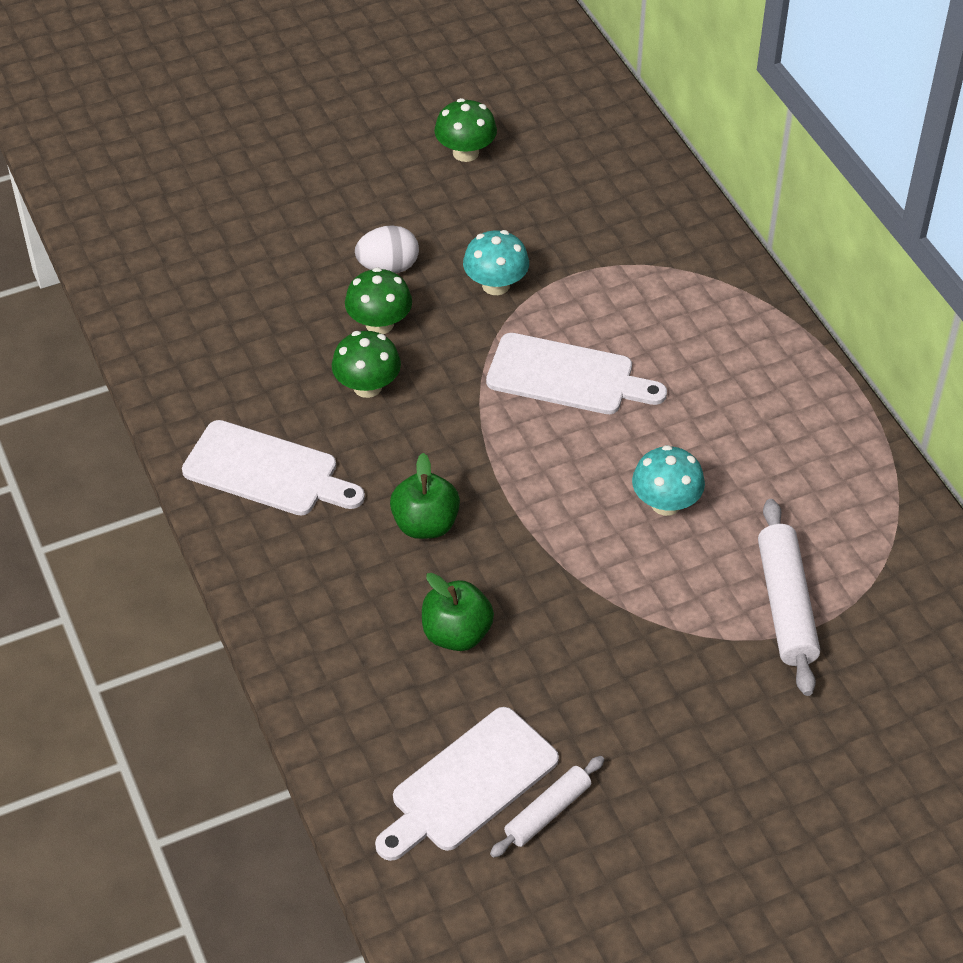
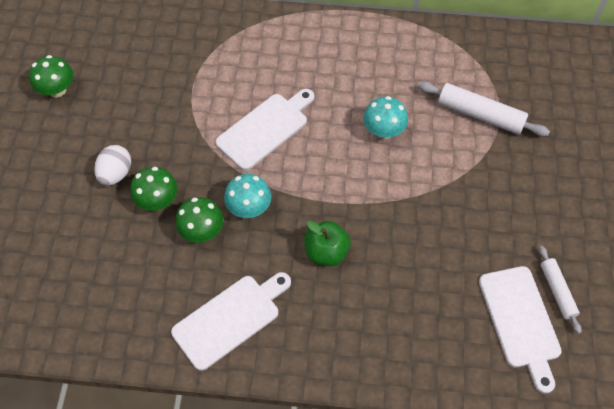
camera: 60 degrees left, 10 degrees up
(456, 634) = (414, 275): green apple -> none
(496, 285) = (172, 128): turquoise mushroom -> turquoise mushroom (249, 208)

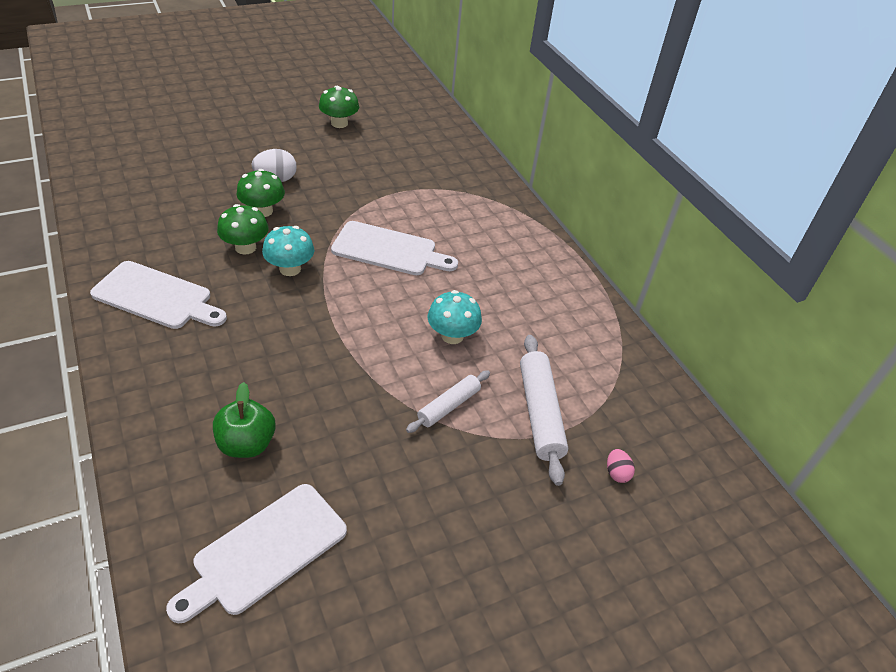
camera: 55 degrees right, 15 degrees down
(326, 252) = (269, 340): green apple -> green apple (247, 444)
(545, 100) = (617, 473): none -> pink egg
(557, 291) = (331, 580): white rolling pin -> white rolling pin (449, 406)

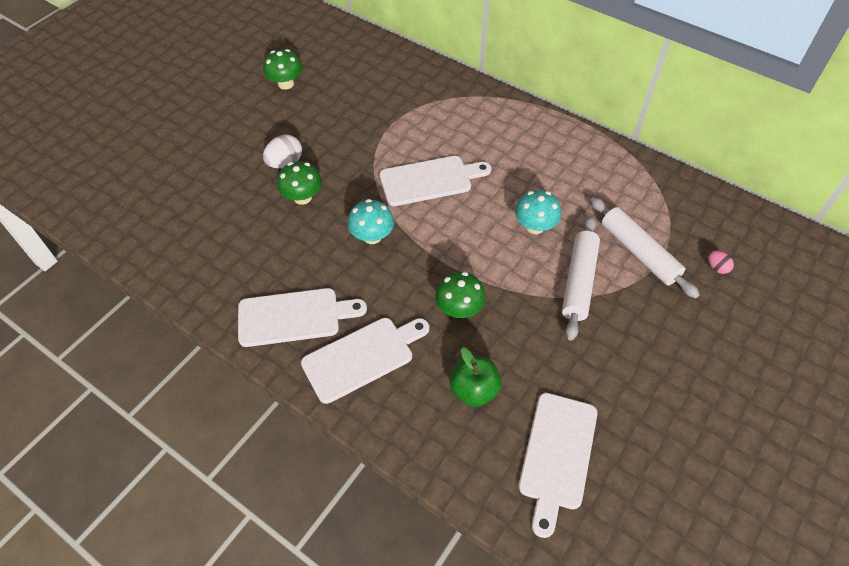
camera: 25 degrees left, 10 degrees up
(178, 359) = (362, 357): none -> white cutting board
(245, 247) = (320, 237): green mushroom -> green mushroom (459, 309)
(449, 406) = (579, 281): white rolling pin -> white rolling pin, size x1.61

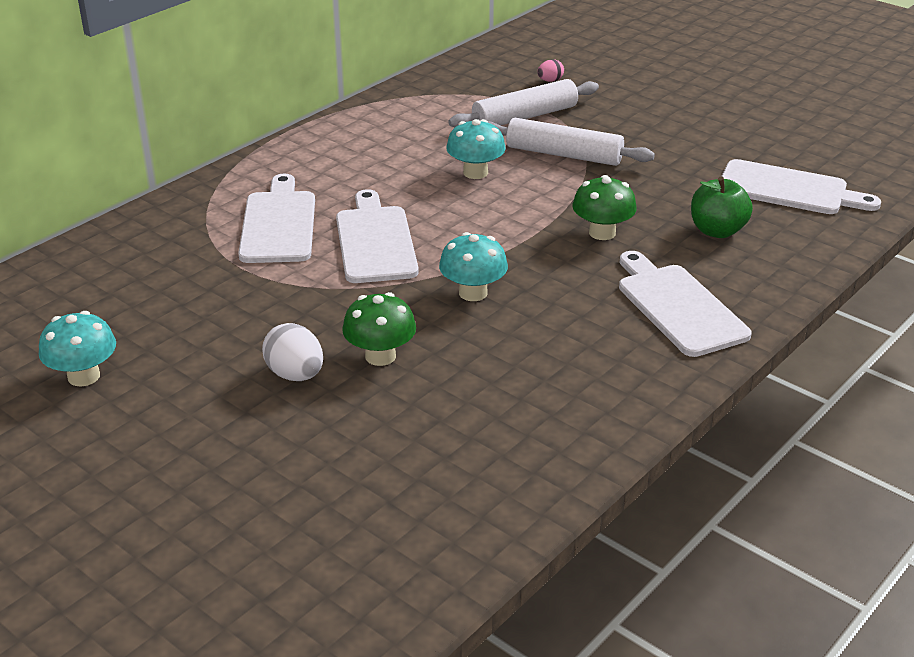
camera: 85 degrees left, 20 degrees down
(286, 84) = (84, 376): green mushroom -> turquoise mushroom
(294, 317) = (615, 363): white cutting board -> white cutting board (279, 224)

